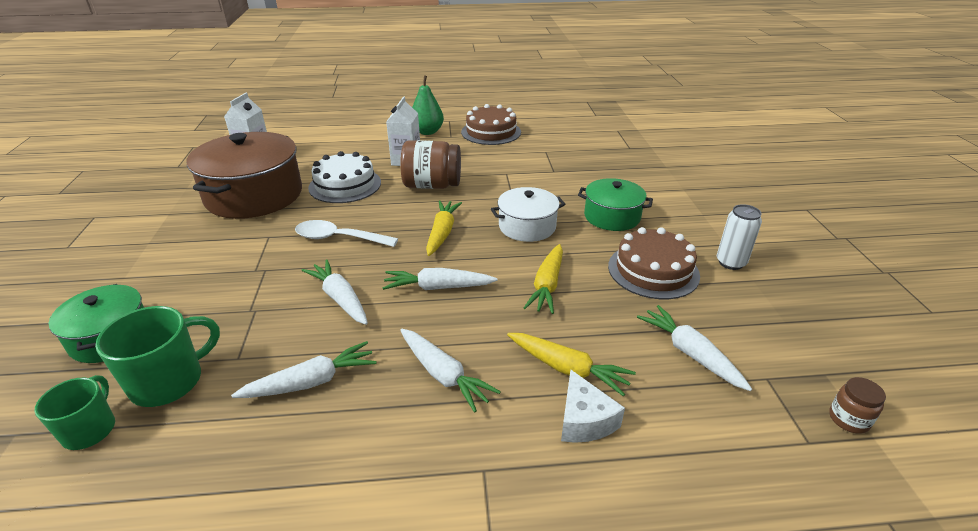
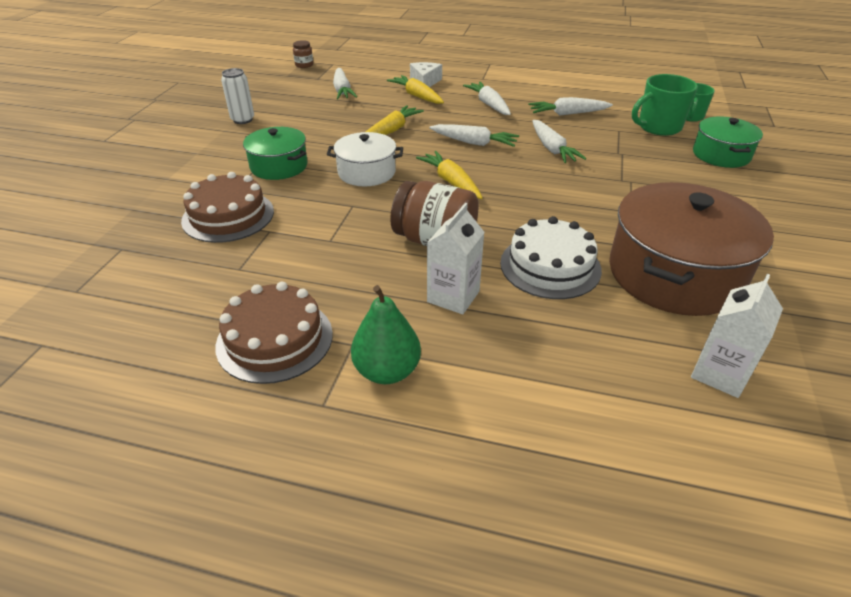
camera: 160 degrees left, 5 degrees up
(339, 238) = (555, 195): white spoon -> none
(442, 233) = (451, 182): yellow carrot -> yellow carrot turned 120 degrees clockwise
(653, 270) = (305, 125): brown cake -> brown cake (228, 216)

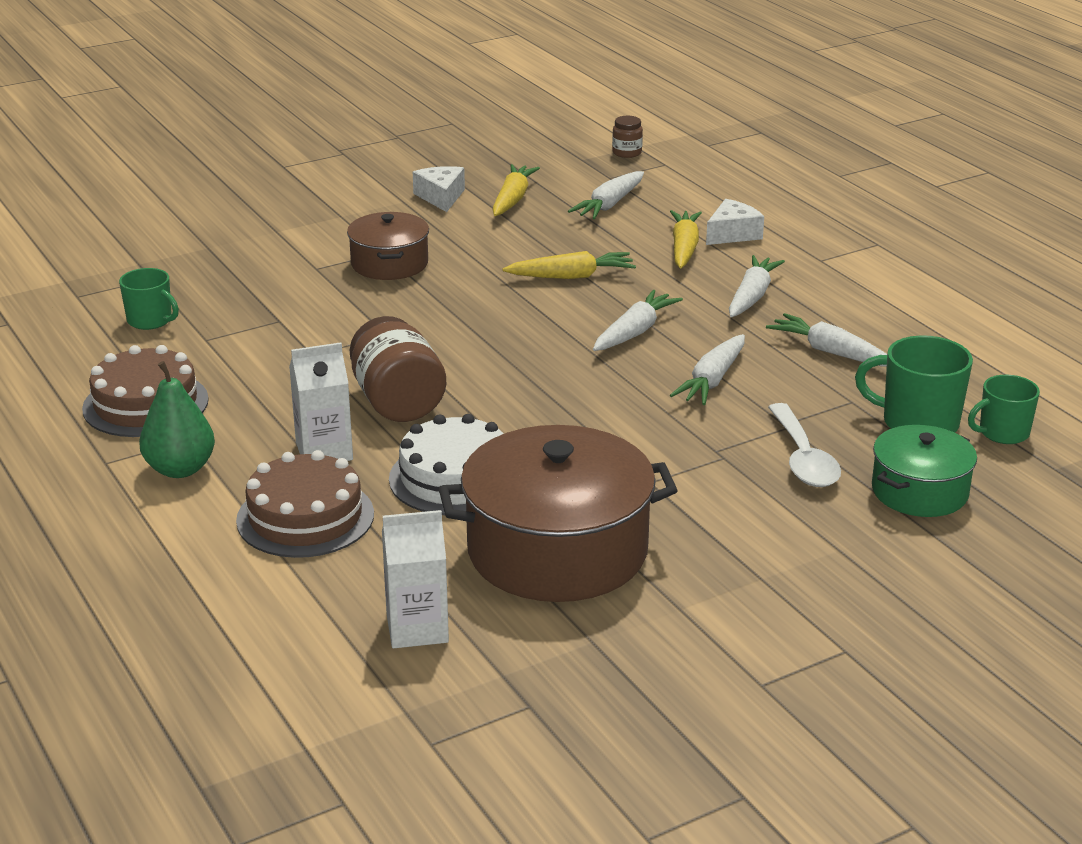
camera: 45 degrees right, 10 degrees down
(172, 277) = (150, 320): none -> green mug
(228, 216) = (269, 290): brown cake -> brown cake (305, 517)
(243, 120) = (441, 197): white can -> white cheese
(279, 166) = (389, 264): green pot -> brown pot
(366, 172) = (459, 309): white pot -> none
(451, 182) = (523, 359): yellow carrot -> yellow carrot (512, 199)
(474, 143) = (635, 332): white carrot -> white carrot turned 120 degrees counterclockwise
(657, 164) = (803, 458): none -> white spoon

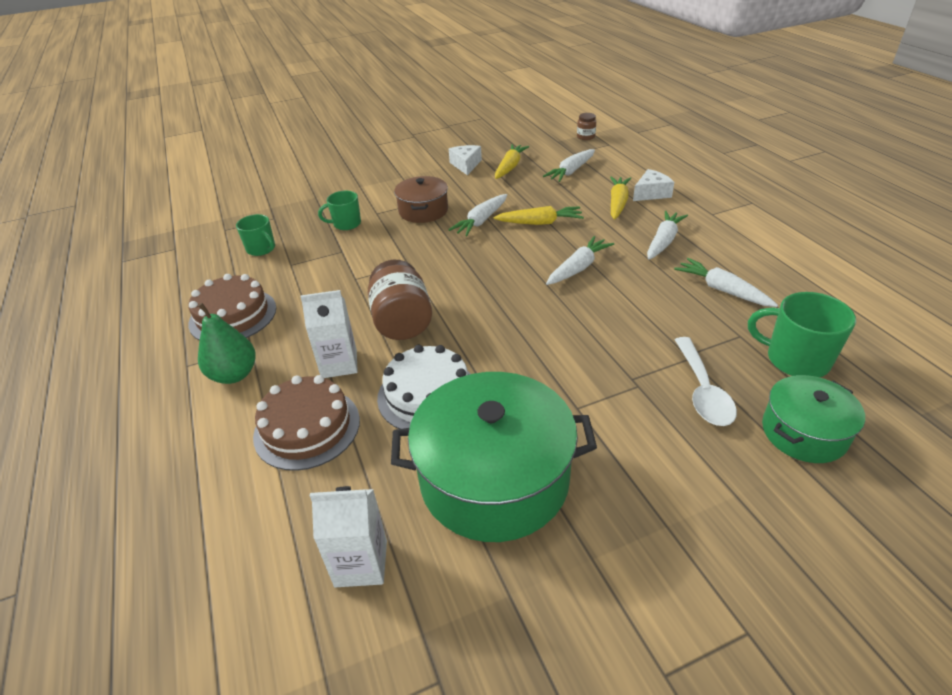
camera: 10 degrees right, 10 degrees up
(557, 550) = (494, 478): brown pot -> green pot
(712, 380) = (632, 312): white carrot -> white carrot (481, 221)
(1002, 433) = (868, 373): green mug -> green mug (346, 224)

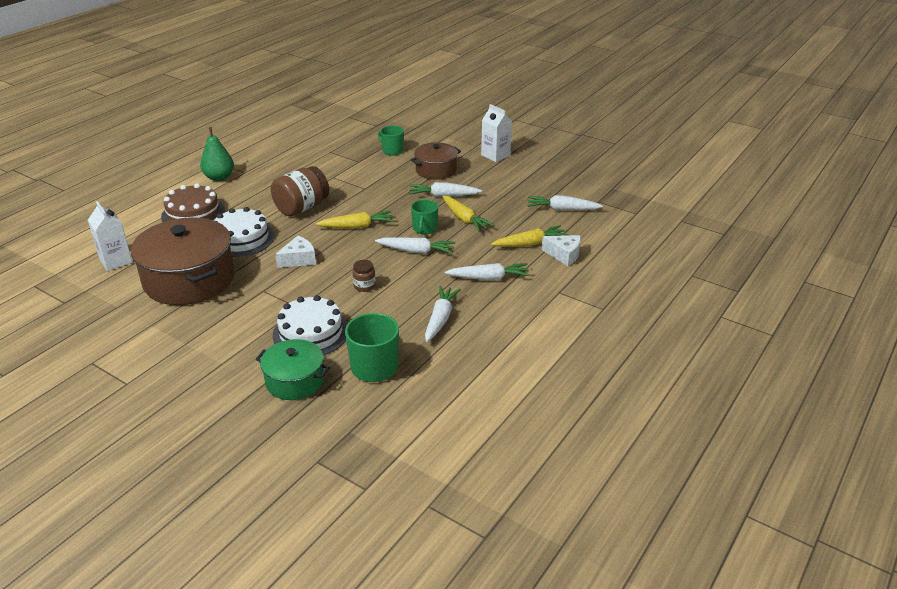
camera: 55 degrees right, 5 degrees down
(233, 315) = (267, 156): brown cake -> none
(261, 249) = (338, 136): green mug -> green mug (424, 229)
(339, 364) = (249, 203): white carton -> white carton (495, 155)
(466, 165) = (522, 163): white cheese -> white cheese (299, 259)
(494, 478) = (189, 280): green pot -> brown pot
(510, 167) = (539, 181): yellow carrot -> yellow carrot (357, 226)
(585, 137) = (637, 198): brown jar -> brown jar (364, 286)
(702, 390) = (311, 333): white spoon -> white cake

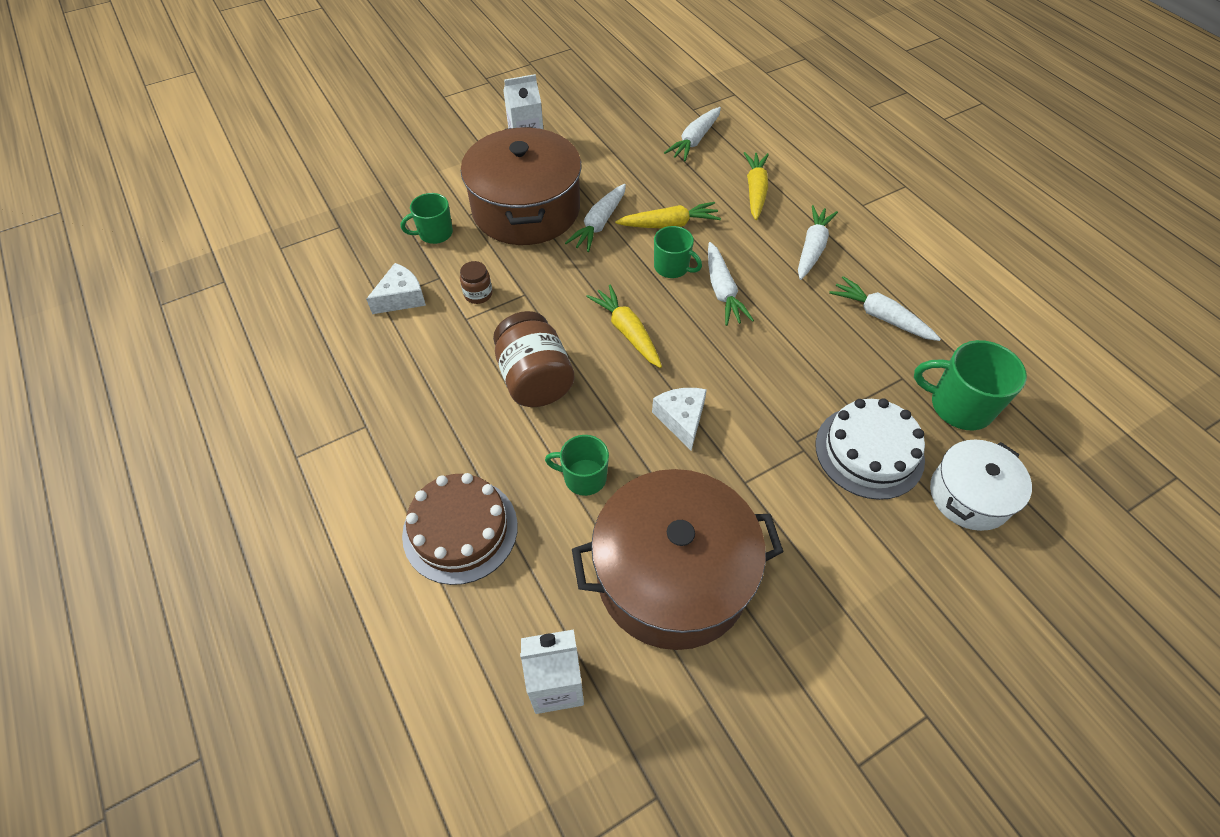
camera: 65 degrees left, 20 degrees up
(219, 177) = (357, 465): green pear -> none
(241, 238) = (584, 477): white cake -> green mug
(295, 381) = (969, 495): green pot -> white pot
(357, 226) = (627, 331): yellow carrot -> yellow carrot turned 45 degrees counterclockwise
(364, 286) = (781, 366): brown jar -> brown jar (478, 294)
(417, 251) = (722, 291): white carrot -> white carrot turned 135 degrees clockwise
(436, 170) = (526, 209): brown pot -> brown pot, size x1.79
(564, 255) = (792, 174): white cheese -> white cheese (401, 298)

